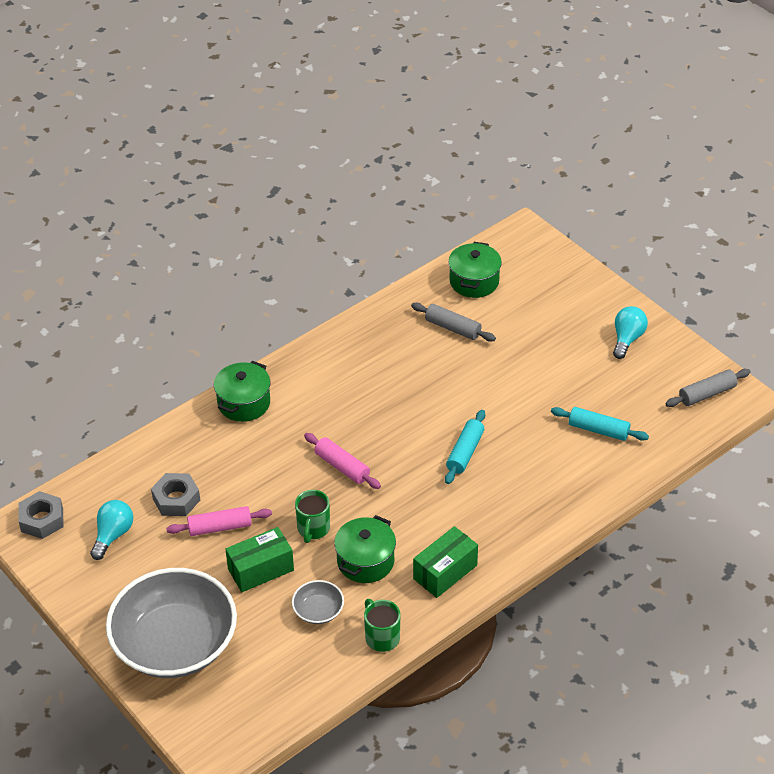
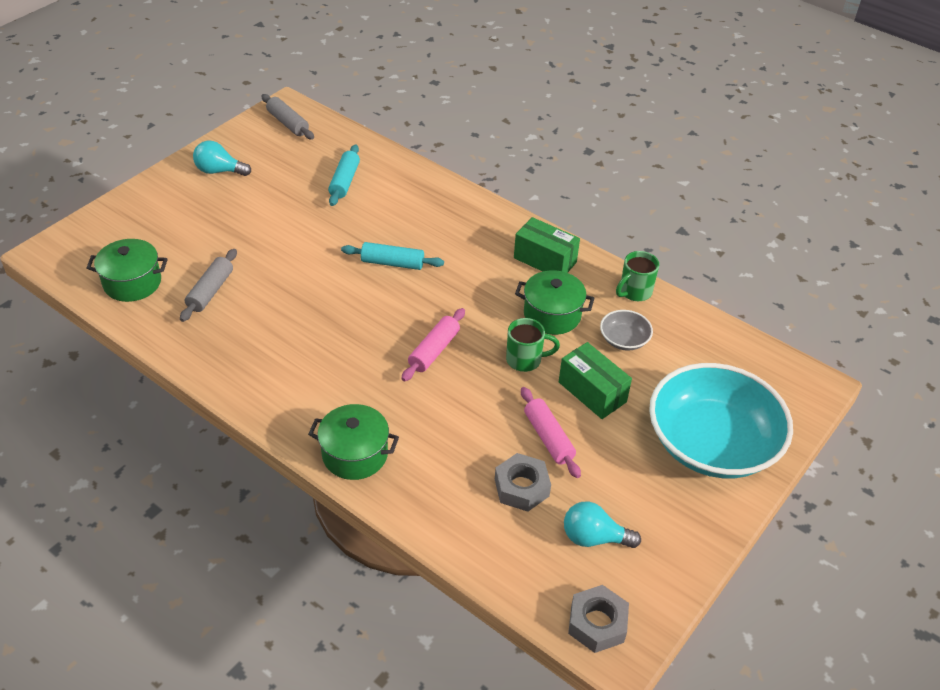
camera: 105 degrees left, 0 degrees up
(175, 643) = (712, 443): grey bowl -> turquoise bowl

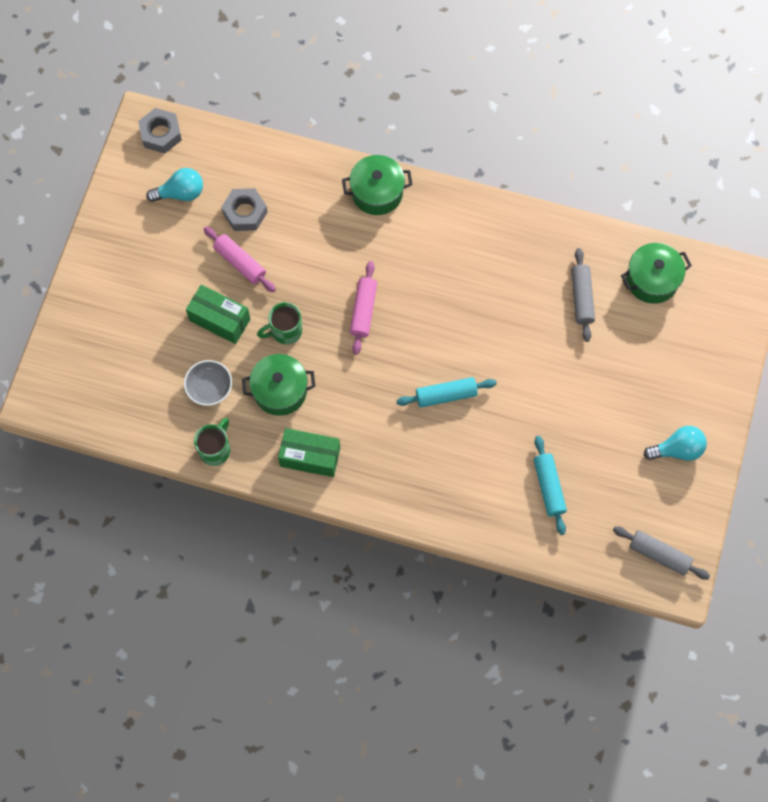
camera: 160 degrees right, 25 degrees up
(712, 443) = (112, 307): turquoise bowl -> none

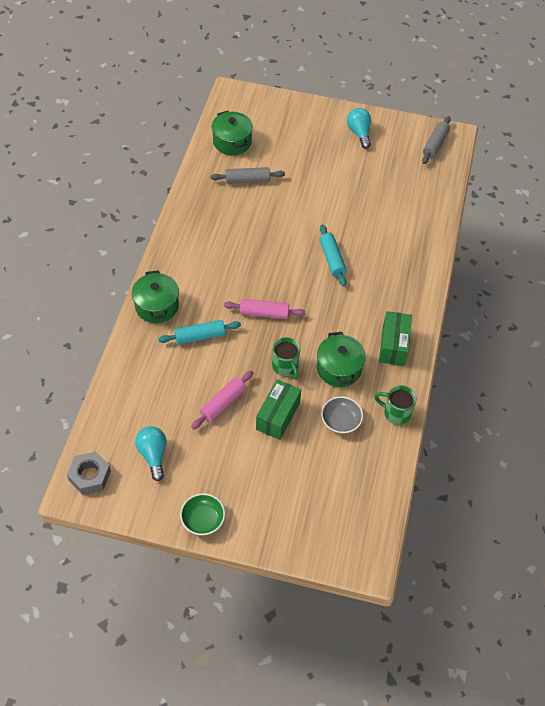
camera: 95 degrees left, 15 degrees down
(102, 241) = (203, 519): none -> green bowl
(245, 213) = (174, 402): grey nut -> none
(548, 487) = (396, 200): turquoise rolling pin -> turquoise rolling pin (200, 336)

